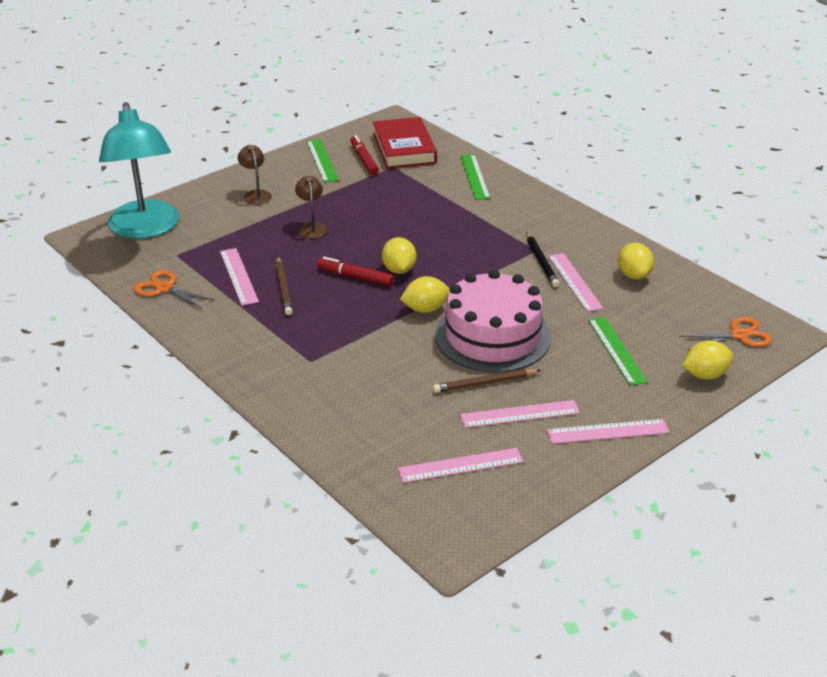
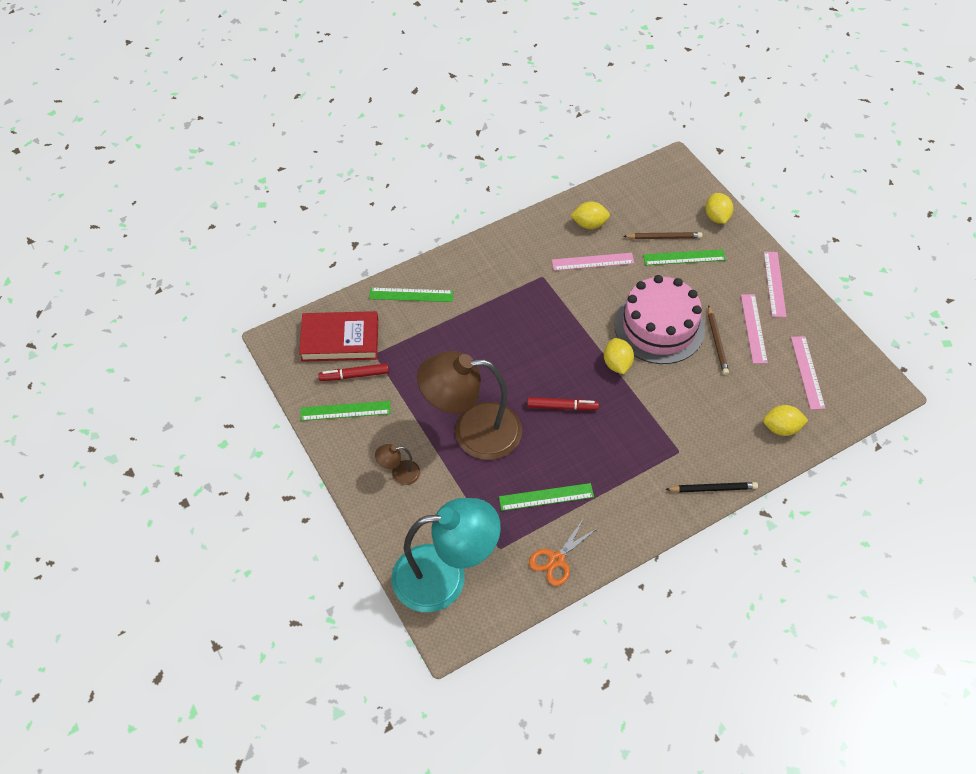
camera: 80 degrees left, 20 degrees up
(239, 276) = (546, 497): pink ruler -> green ruler
(284, 288) = (571, 462): brown pencil -> brown pencil (664, 237)
(312, 227) = (472, 431): brown lamp -> brown lamp, size x2.44
(355, 277) = (562, 407): red marker -> red marker turned 120 degrees counterclockwise
(399, 270) = (556, 374): yellow lemon -> yellow lemon (781, 428)
(541, 262) = (561, 276): black pencil -> black pencil (713, 488)
(738, 335) = (673, 187): orange scissors -> none

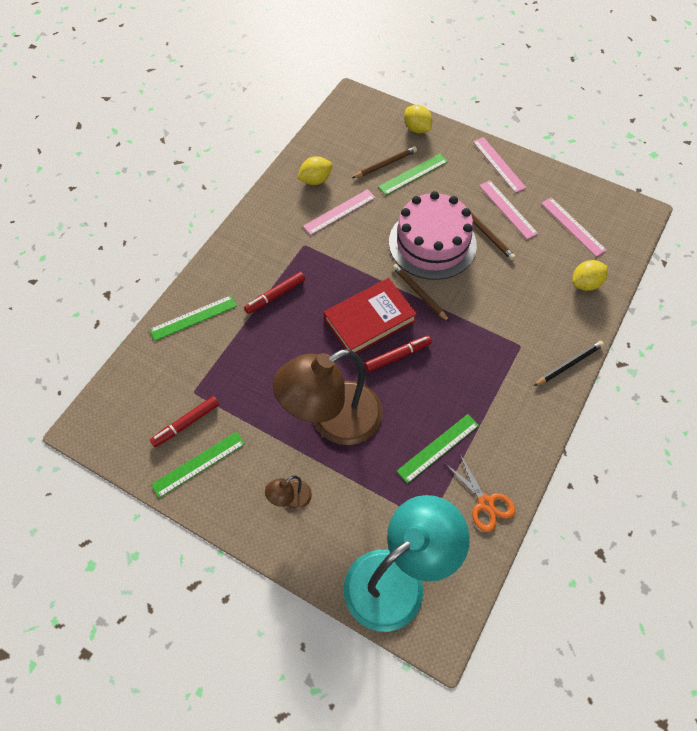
camera: 30 degrees left, 5 degrees up
(340, 340) = (150, 395): red book -> red book (369, 320)
(490, 308) = (275, 295): none -> red marker
(556, 560) = (485, 503): orange scissors -> orange scissors turned 45 degrees counterclockwise
(617, 364) = (419, 293): yellow lemon -> brown pencil

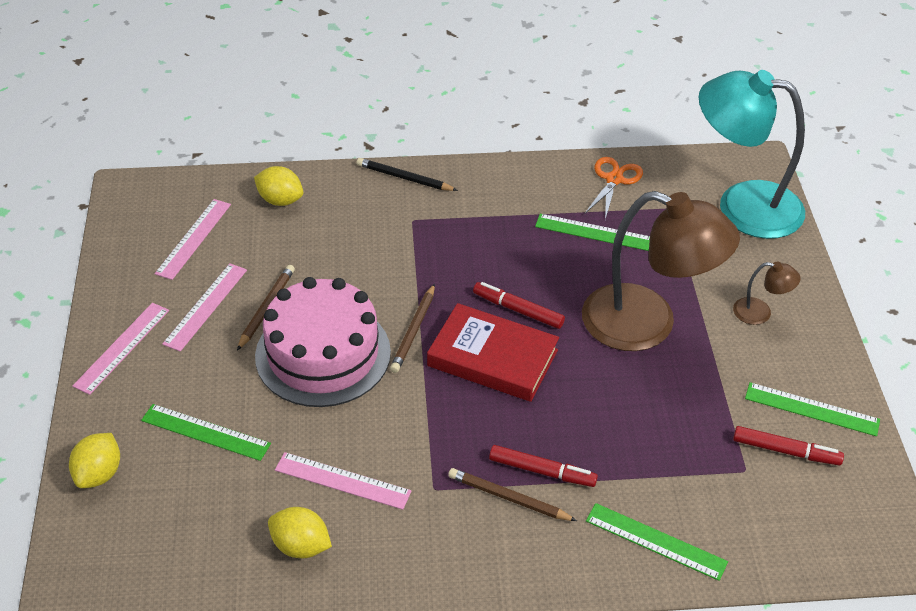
camera: 125 degrees left, 15 degrees down
(385, 164) = (206, 475): brown pencil -> brown pencil (508, 498)

